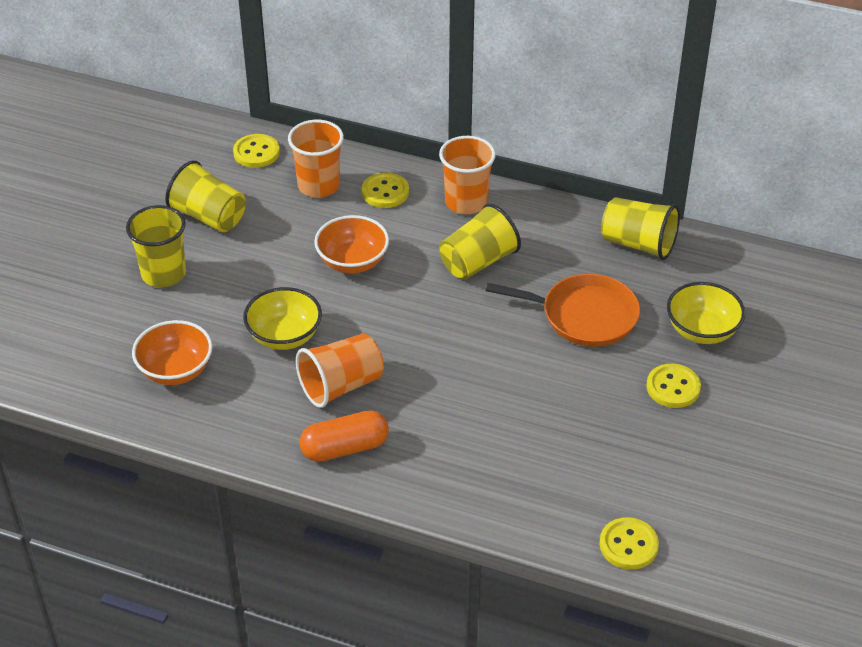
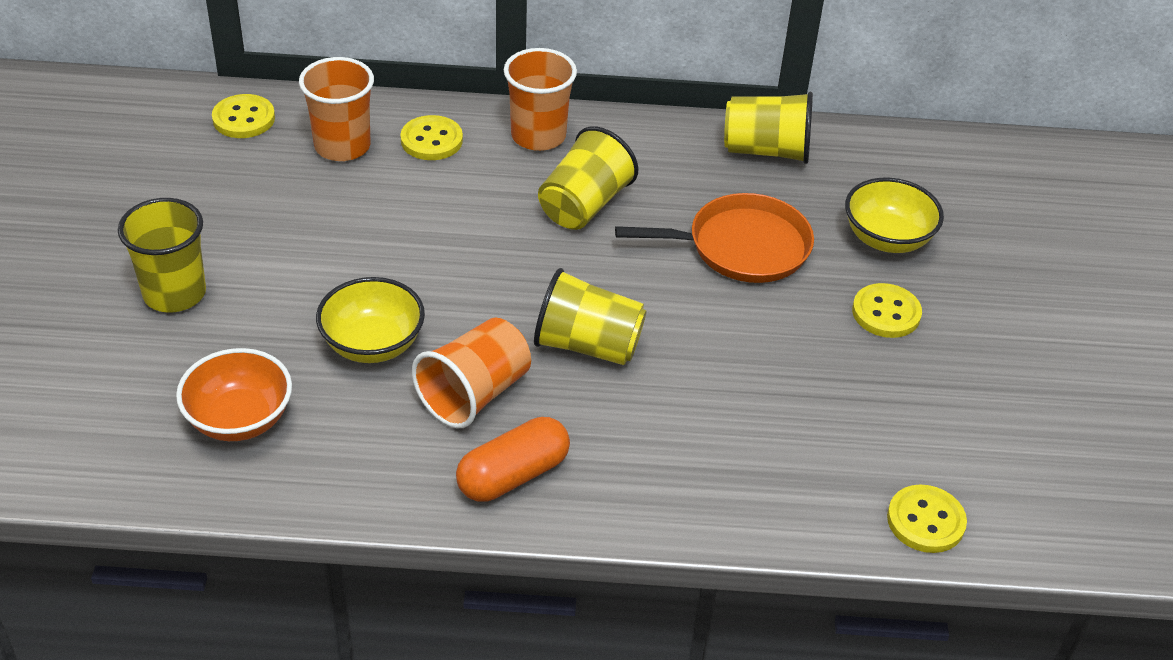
camera: 20 degrees left, 0 degrees up
(209, 217) = (210, 209): yellow cup -> yellow cup (588, 345)
(352, 262) = (425, 233): orange bowl -> none

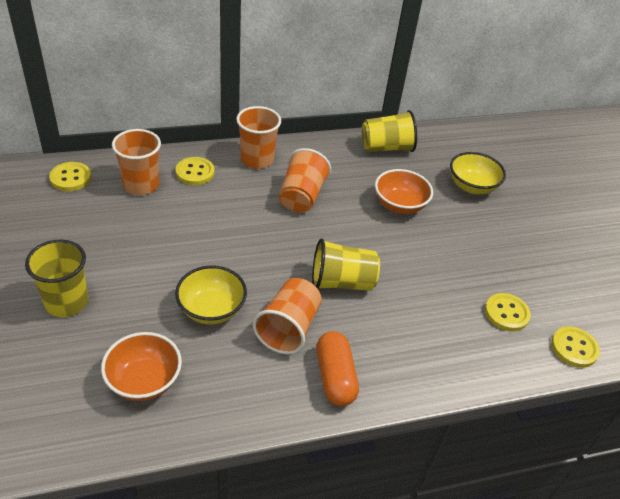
camera: 20 degrees left, 0 degrees up
(513, 475) = (335, 377): orange capsule -> orange capsule turned 45 degrees counterclockwise
(584, 205) = (301, 196): yellow cup -> orange cup
(742, 247) = (399, 205): orange pan -> orange bowl
(886, 313) = (492, 229): yellow button -> yellow button (506, 313)

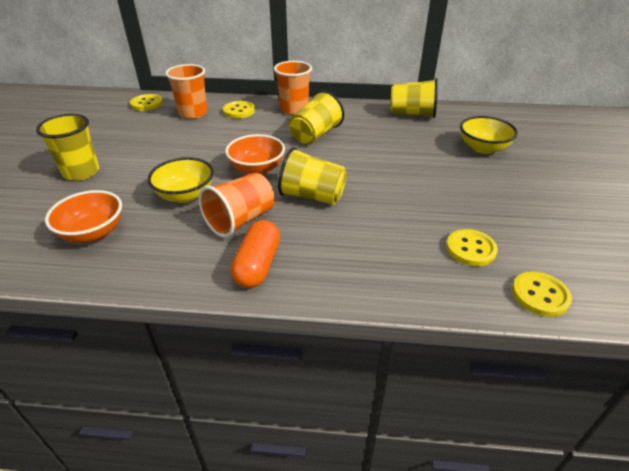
camera: 25 degrees right, 5 degrees down
(301, 196) = (315, 135): orange cup -> yellow cup
(399, 205) = (402, 152): orange bowl -> orange bowl (257, 169)

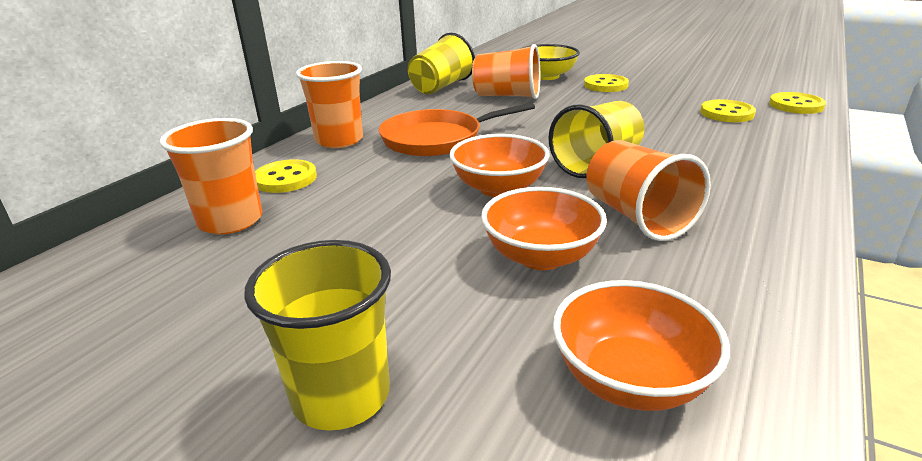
camera: 65 degrees left, 10 degrees down
(147, 104) = (94, 272): yellow button -> yellow button (605, 85)
(185, 195) = (541, 256): yellow bowl -> orange bowl
(257, 265) = (750, 218): orange capsule -> none
(315, 135) = (436, 139): yellow cup -> orange pan
(416, 141) = (507, 96): none -> orange cup

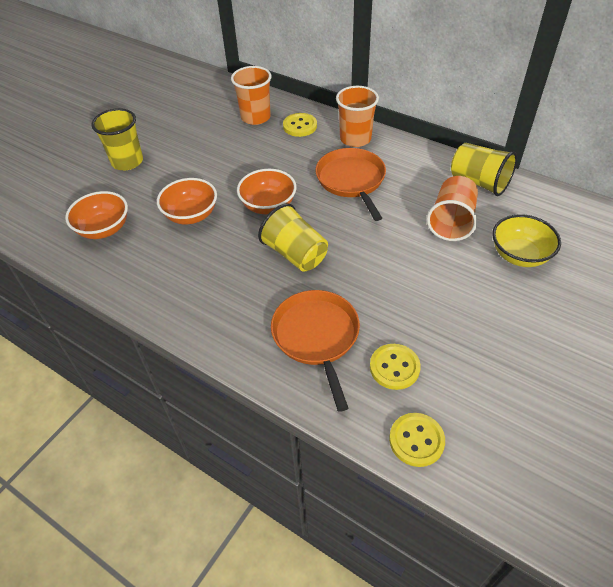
camera: 95 degrees right, 20 degrees up
(605, 85) = (488, 295): yellow button -> none
(637, 217) = (218, 258): orange cup -> none
(724, 145) = (316, 336): none -> orange pan

